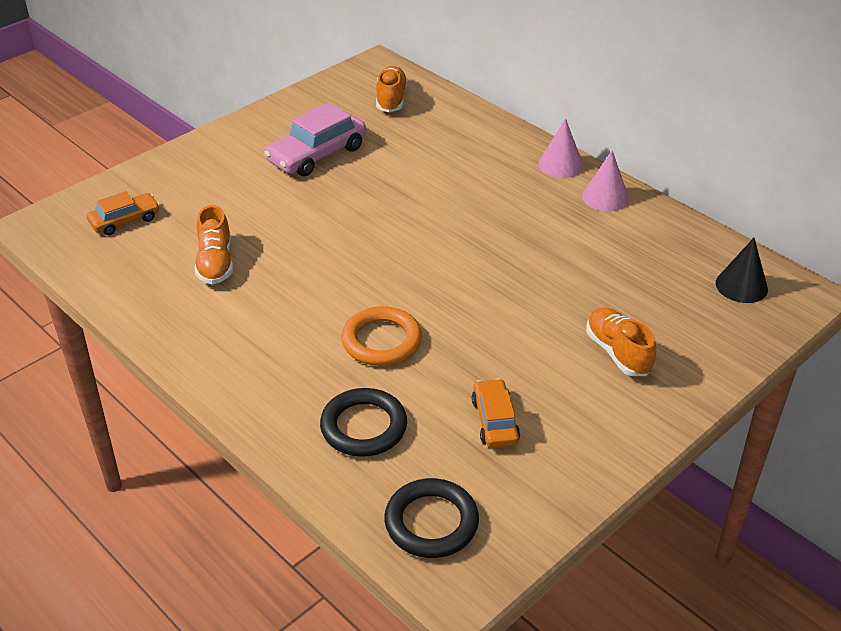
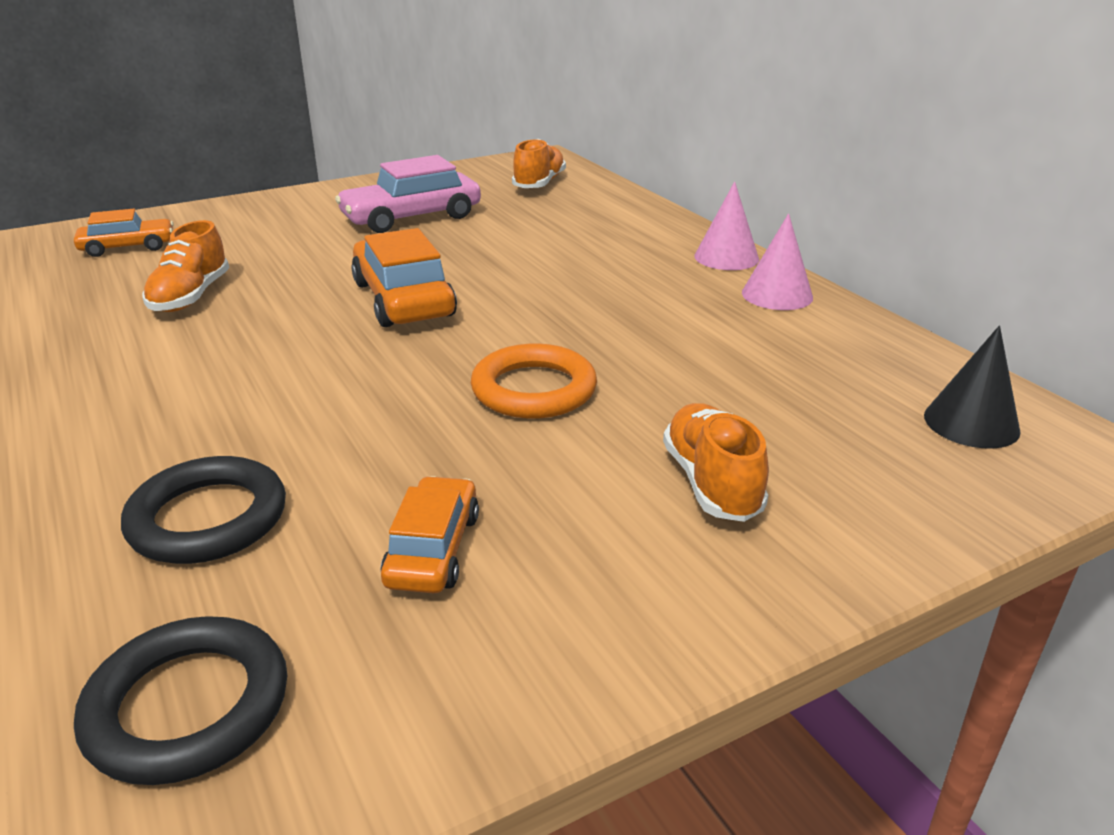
camera: 15 degrees right, 10 degrees down
(365, 241) = (403, 299): none -> orange car
(381, 341) = (334, 409): orange ring -> orange ring (534, 389)

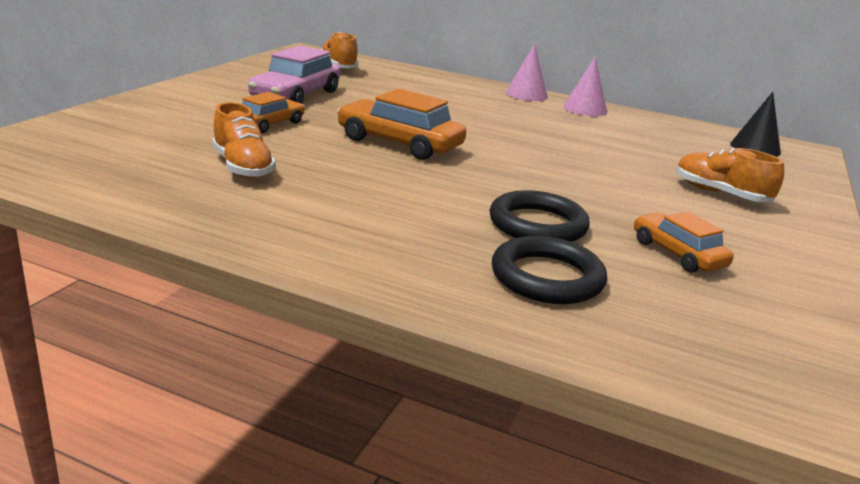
camera: 40 degrees left, 5 degrees down
(128, 247) = (101, 144): orange car -> orange car (269, 124)
(188, 706) = (725, 353): black ring -> black ring (537, 224)
(534, 389) = (569, 174): orange ring -> none

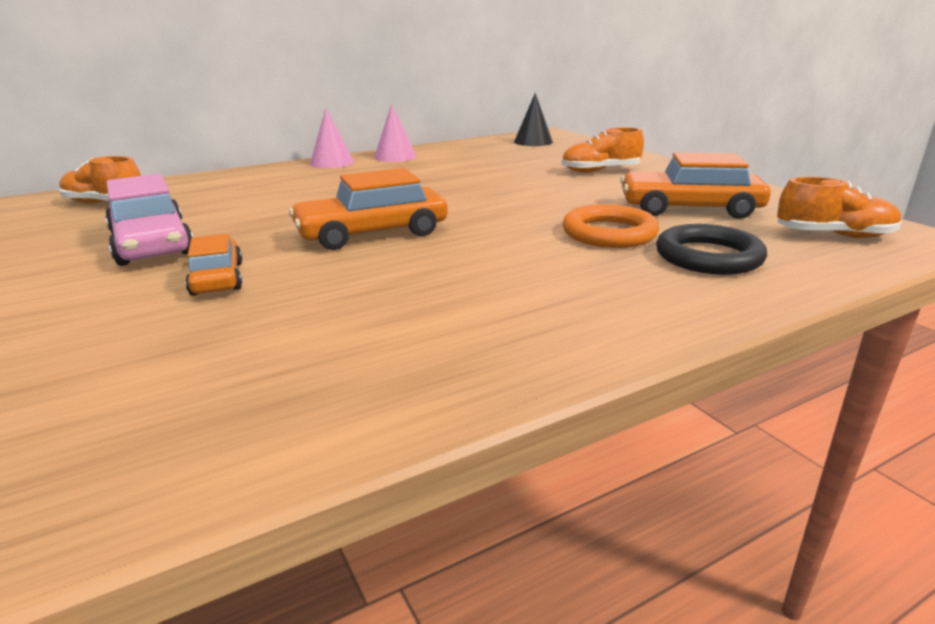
camera: 50 degrees left, 0 degrees up
(243, 167) = (329, 324): orange shoe -> orange shoe (834, 235)
(537, 224) = (609, 233): black ring -> orange ring
(677, 254) = (689, 209): orange car -> orange car, size x1.64

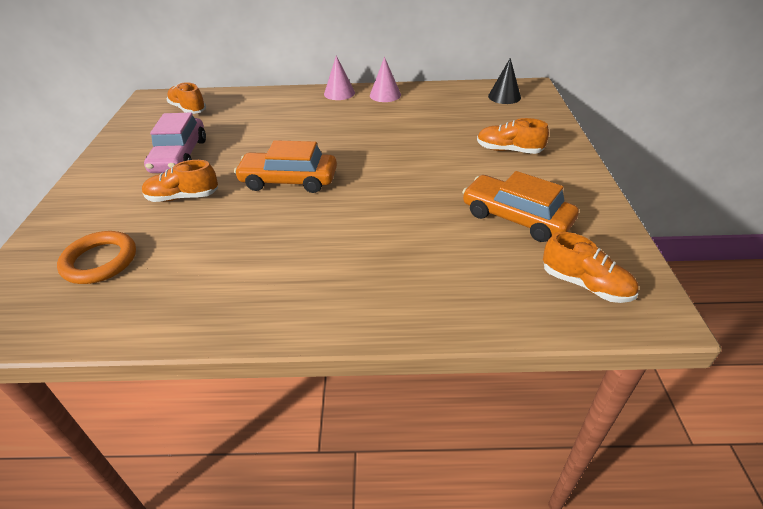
camera: 30 degrees right, 15 degrees up
(217, 278) = (183, 197): orange car -> orange shoe
(609, 233) = (425, 226): orange ring -> orange ring (100, 261)
(708, 257) = (459, 273): black ring -> none

